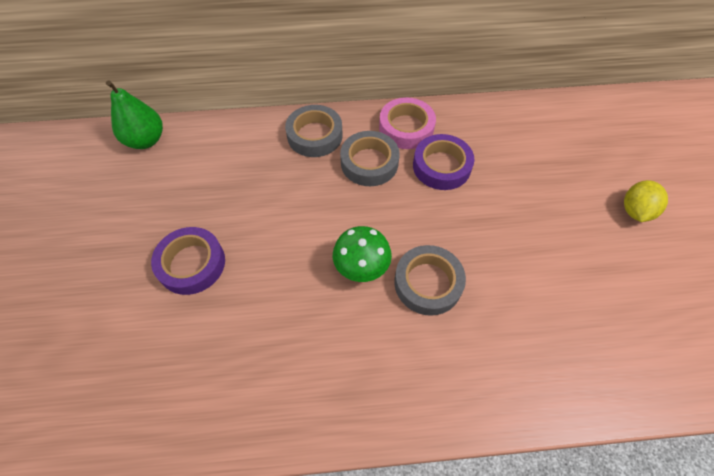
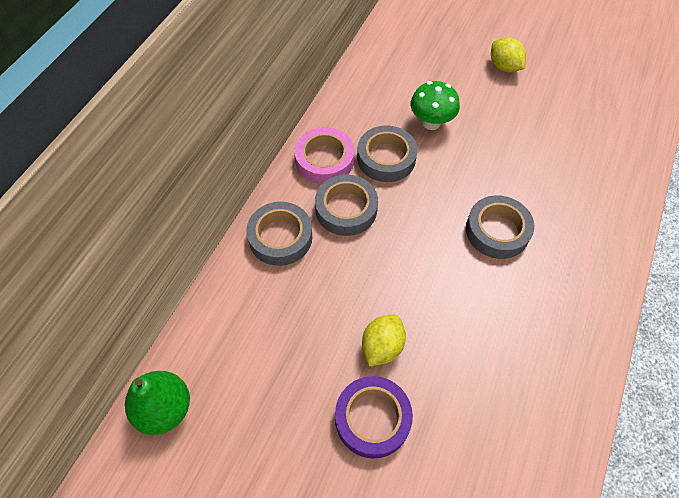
camera: 60 degrees left, 0 degrees up
(257, 243) = (382, 347): none -> yellow lemon
(361, 268) = (457, 272): green mushroom -> green mushroom (431, 123)
(441, 166) = (386, 158): purple tape -> grey tape

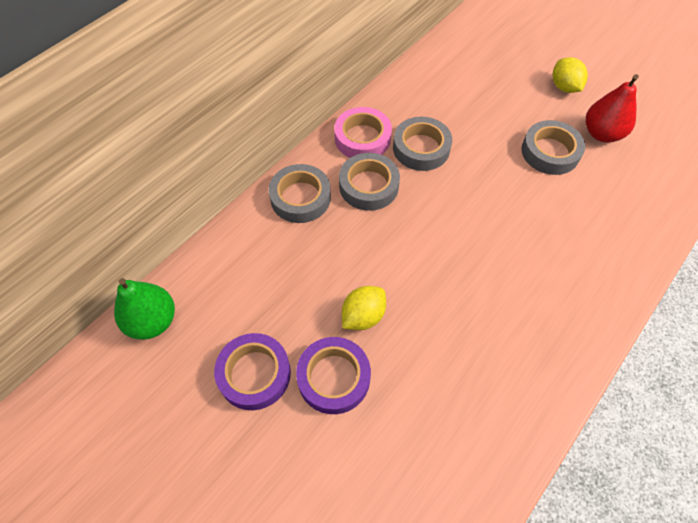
camera: 15 degrees right, 0 degrees up
(291, 437) = (254, 374): none -> purple tape
(431, 123) = (475, 125): green mushroom -> none
(497, 231) = (508, 237): grey tape -> grey tape (550, 152)
(552, 107) = (601, 134): none -> red pear

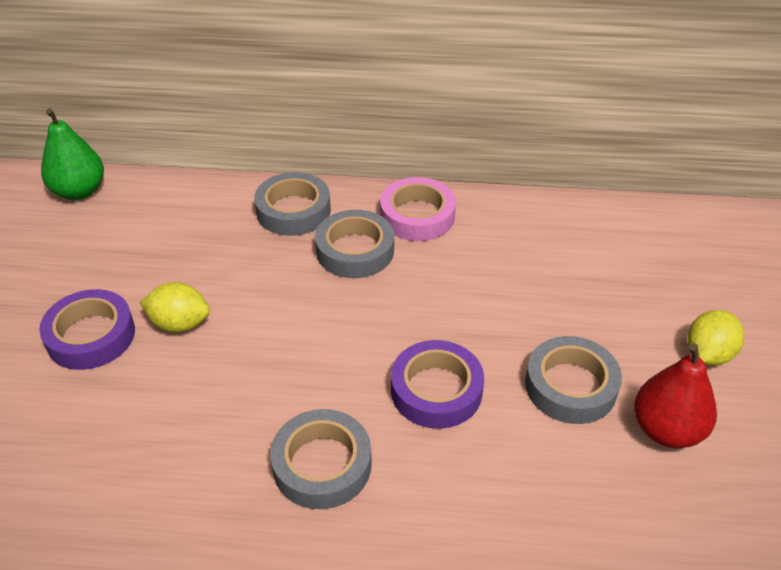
camera: 55 degrees right, 15 degrees down
(254, 374) = (62, 279): purple tape -> purple tape (436, 390)
(421, 148) = (451, 266): grey tape -> grey tape (322, 465)

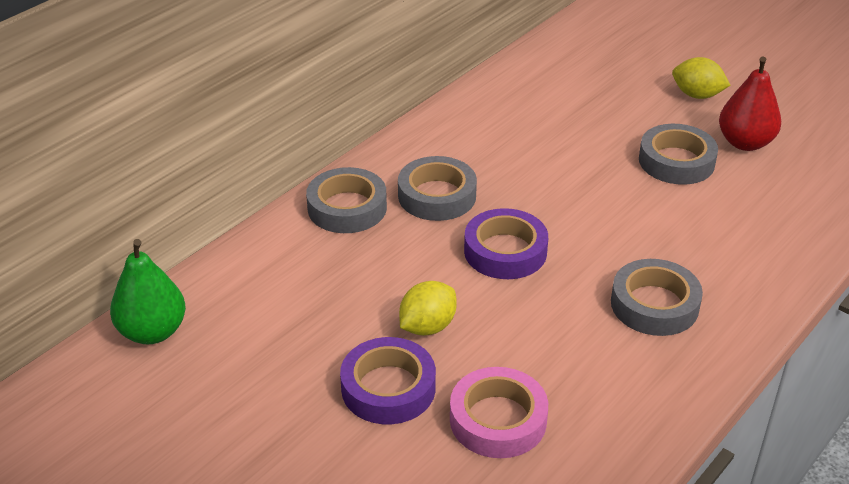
camera: 55 degrees left, 5 degrees down
(417, 216) = (429, 147): pink tape -> pink tape (498, 420)
(436, 390) = (629, 221): purple tape -> purple tape (505, 251)
(708, 354) = (697, 95): yellow lemon -> yellow lemon turned 45 degrees counterclockwise

